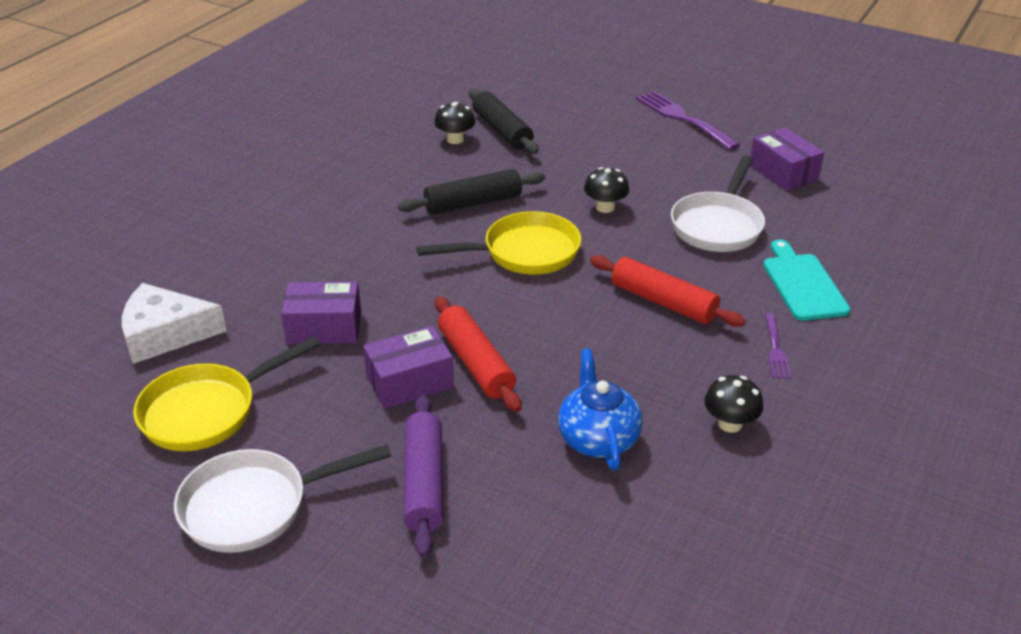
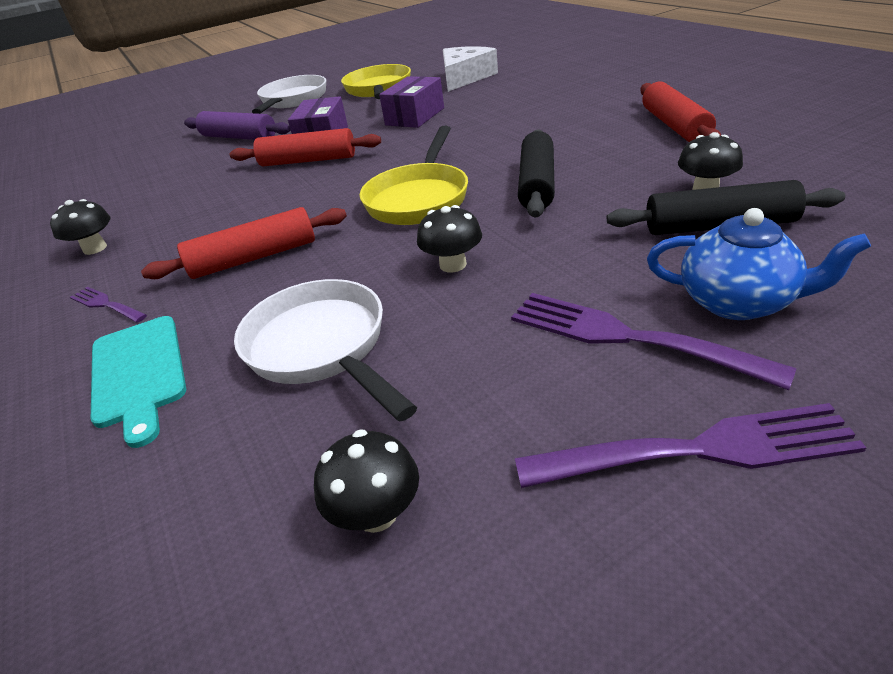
camera: 125 degrees right, 0 degrees up
(337, 163) = (675, 126): none -> red rolling pin
(598, 438) = (177, 192): blue teapot -> blue teapot (738, 302)
(628, 141) = (628, 337): none -> purple fork
(783, 173) = (376, 513): purple box -> black mushroom
(803, 284) = (138, 373): turquoise cutting board -> turquoise cutting board turned 45 degrees clockwise

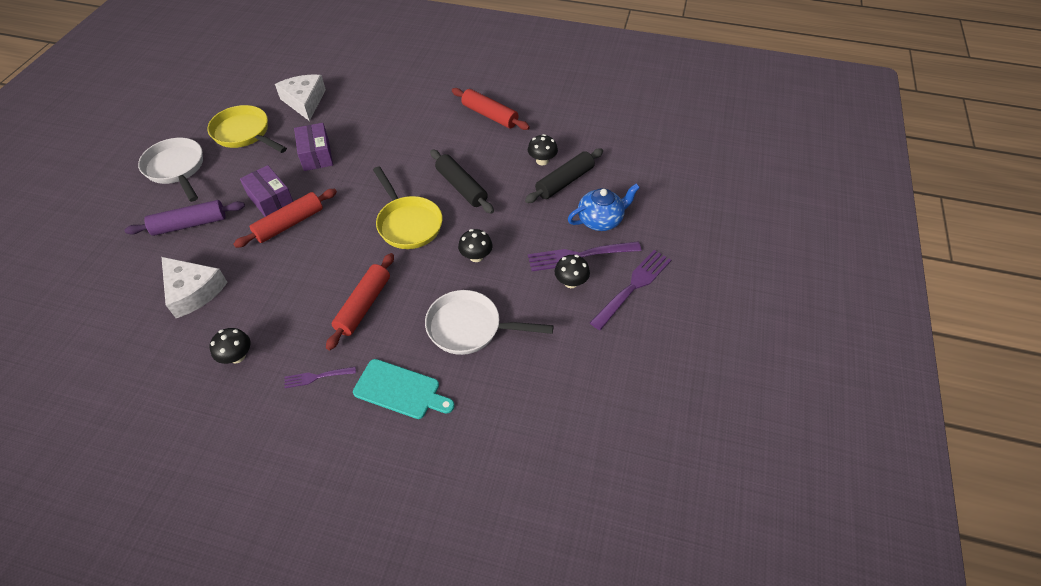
camera: 50 degrees left, 15 degrees up
(160, 184) = (193, 291): none -> white cheese
(376, 513) = (567, 367): black mushroom -> black mushroom (571, 282)

